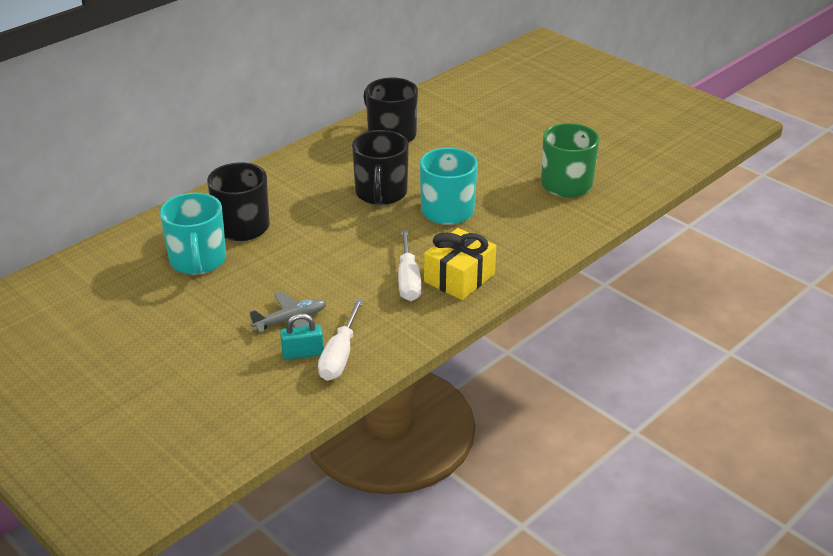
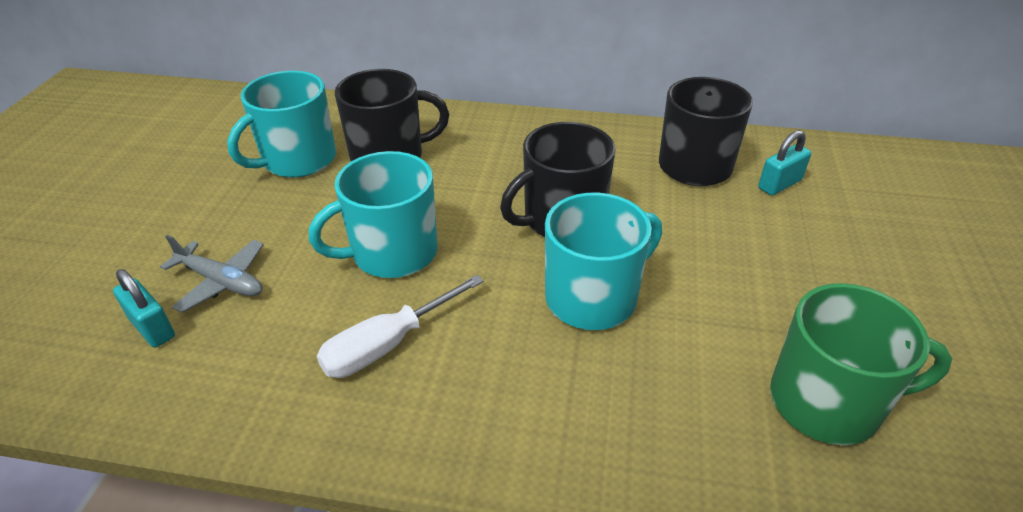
camera: 55 degrees right, 5 degrees up
(339, 255) = (392, 253): none -> turquoise mug
(339, 356) = (160, 366): white screwdriver -> none
(437, 121) = (779, 184): none -> turquoise padlock
(459, 278) = (436, 400): yellow gift -> none

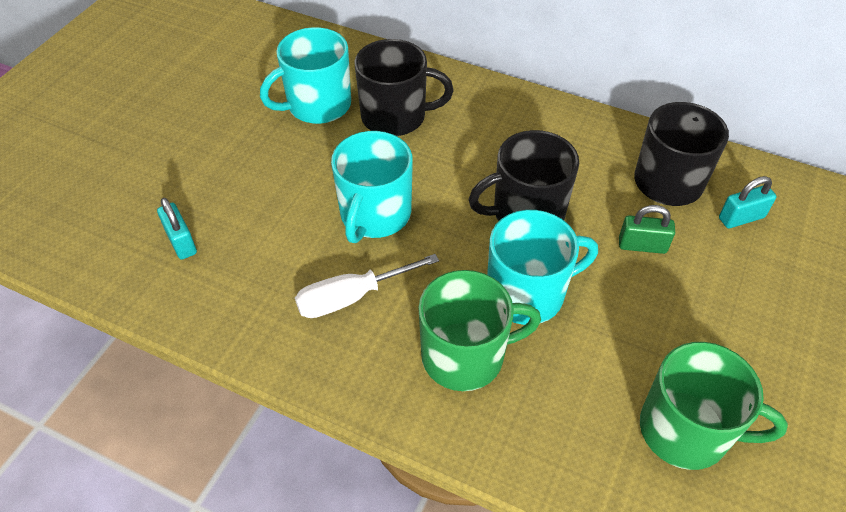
camera: 15 degrees right, 10 degrees up
(221, 281) = (237, 212): grey plane -> none
(392, 253) = (374, 215): turquoise mug -> turquoise mug turned 60 degrees counterclockwise
(546, 379) = (465, 356): none -> green mug
(695, 227) = (642, 245): none -> green padlock

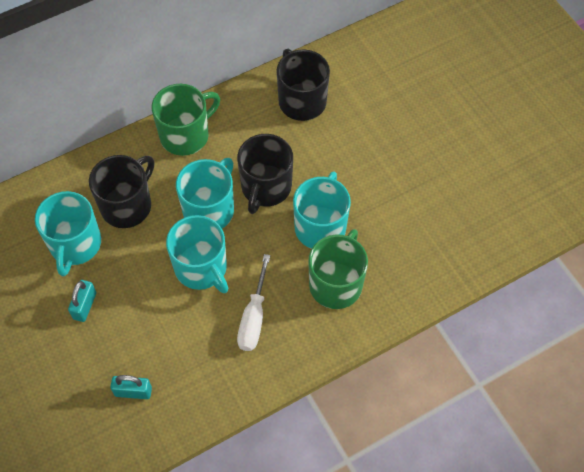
camera: 55 degrees left, 10 degrees up
(452, 181) = (209, 209): none -> turquoise mug
(642, 245) = (333, 148): green padlock -> none
(686, 430) = (449, 214): green mug -> green mug (186, 135)
(741, 218) = (353, 88): turquoise padlock -> turquoise padlock (85, 306)

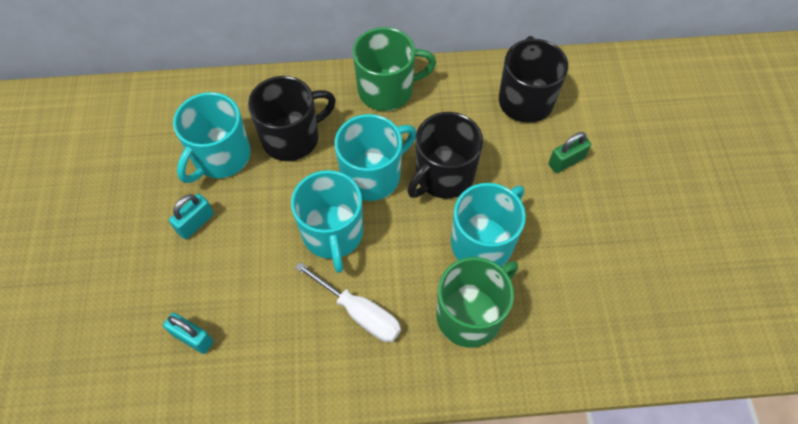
camera: 25 degrees right, 0 degrees up
(253, 318) = (360, 313): white screwdriver -> white screwdriver turned 90 degrees counterclockwise
(355, 138) = (566, 161): none -> green padlock

